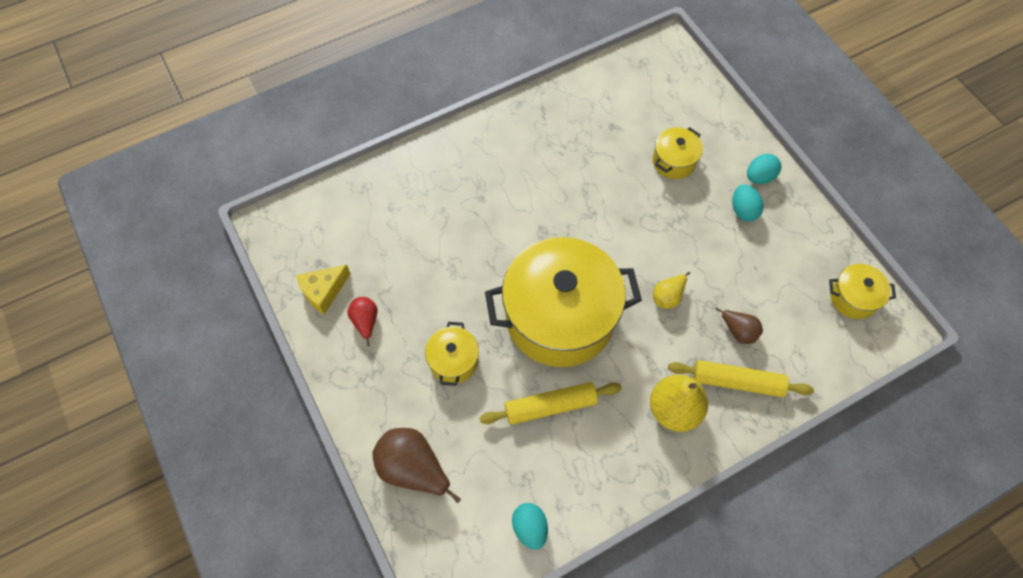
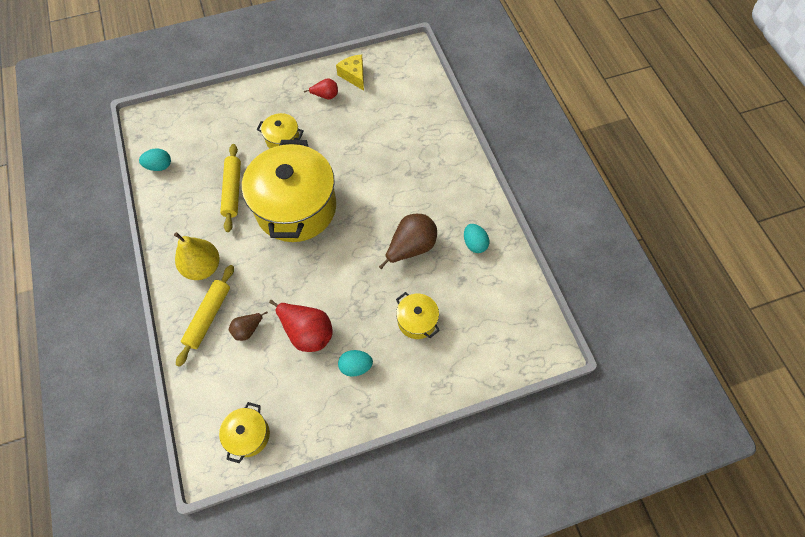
camera: 100 degrees right, 0 degrees up
(413, 469) = (219, 111): brown pear -> brown pear (411, 247)
(668, 296) = (292, 285): yellow pear -> none
(721, 266) = (307, 332): none -> red pear
(759, 177) = (387, 391): turquoise egg -> turquoise egg (474, 244)

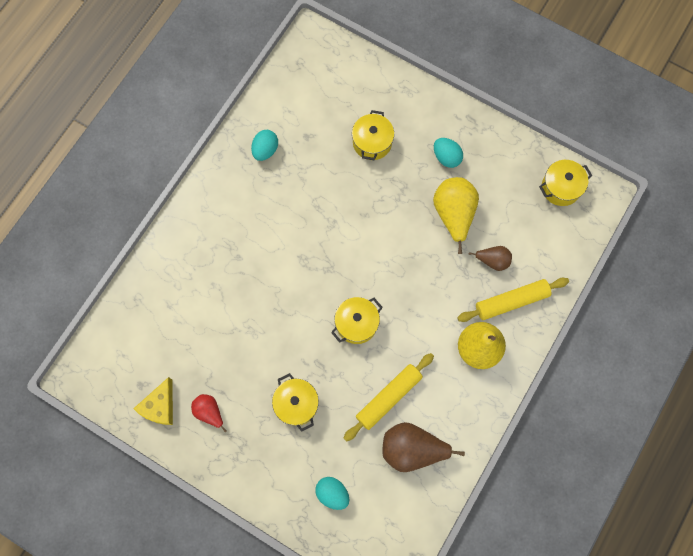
camera: 130 degrees left, 10 degrees up
(159, 166) = (424, 496): turquoise egg -> turquoise egg (332, 493)
(296, 208) = (356, 324): yellow pot -> yellow pot, size x0.44
(307, 332) = (453, 214): red pear -> yellow pear
(411, 247) = (312, 196): brown pear -> brown pear (412, 449)

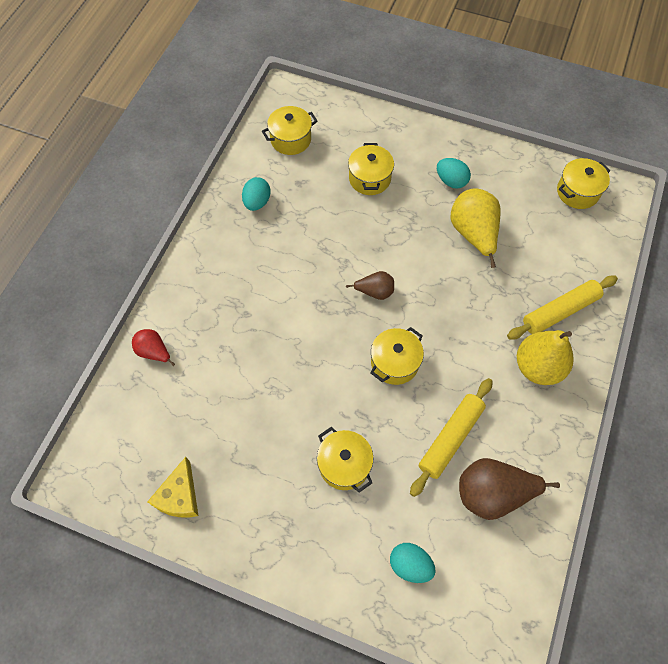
camera: 10 degrees left, 10 degrees down
(209, 412) = (241, 492): red pear -> red pear (154, 352)
(307, 89) = (290, 139): none -> yellow pot
(493, 260) = (527, 273): brown pear -> brown pear (375, 292)

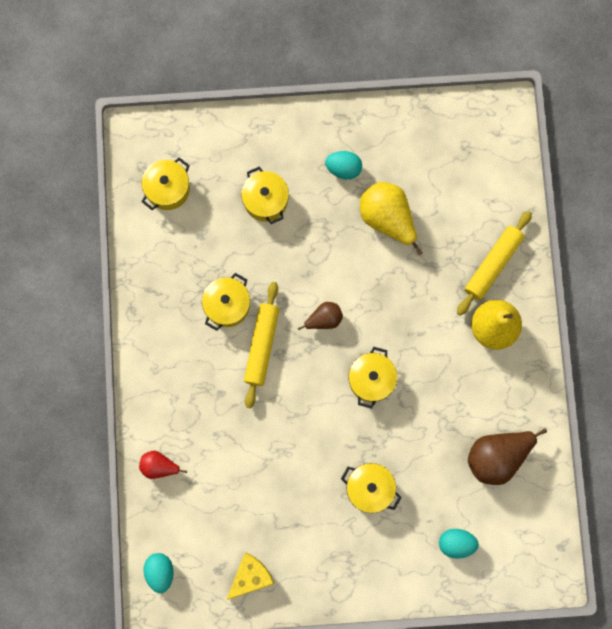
camera: 25 degrees left, 15 degrees up
(180, 496) = (250, 576): yellow cheese -> yellow cheese turned 120 degrees counterclockwise
(257, 202) = (171, 275): turquoise egg -> turquoise egg (160, 572)
(450, 438) = (445, 426): yellow rolling pin -> yellow rolling pin (262, 346)
(577, 192) = (465, 128): yellow pot -> yellow pot (227, 305)

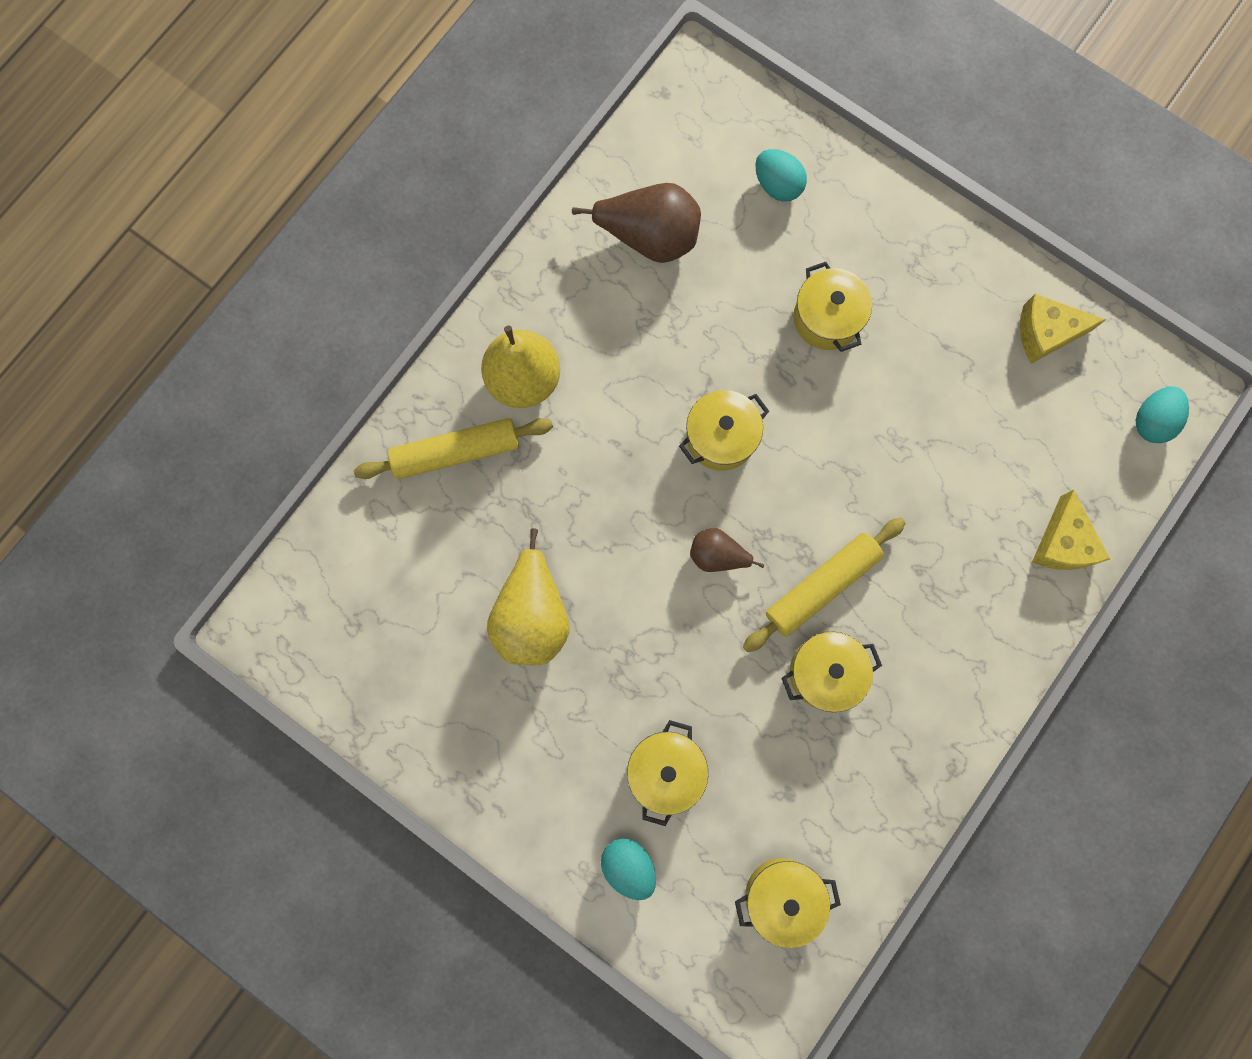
camera: 140 degrees left, 0 degrees up
(159, 466) = (1063, 543): red pear -> yellow cheese
(343, 169) = (530, 728): turquoise egg -> turquoise egg (629, 865)

